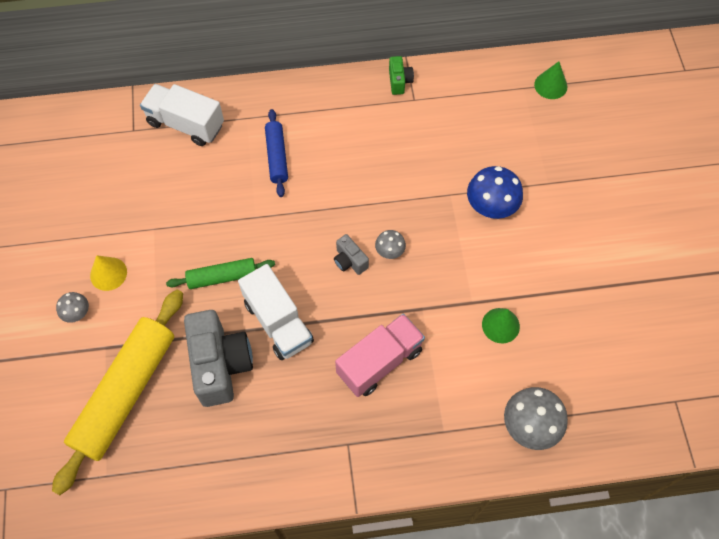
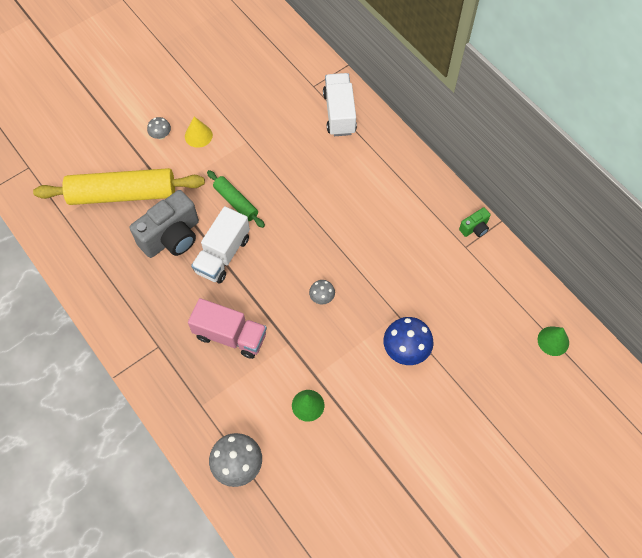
camera: 60 degrees right, 0 degrees up
(277, 156) = (351, 183): blue rolling pin -> none
(350, 261) = (297, 275): grey camera -> none

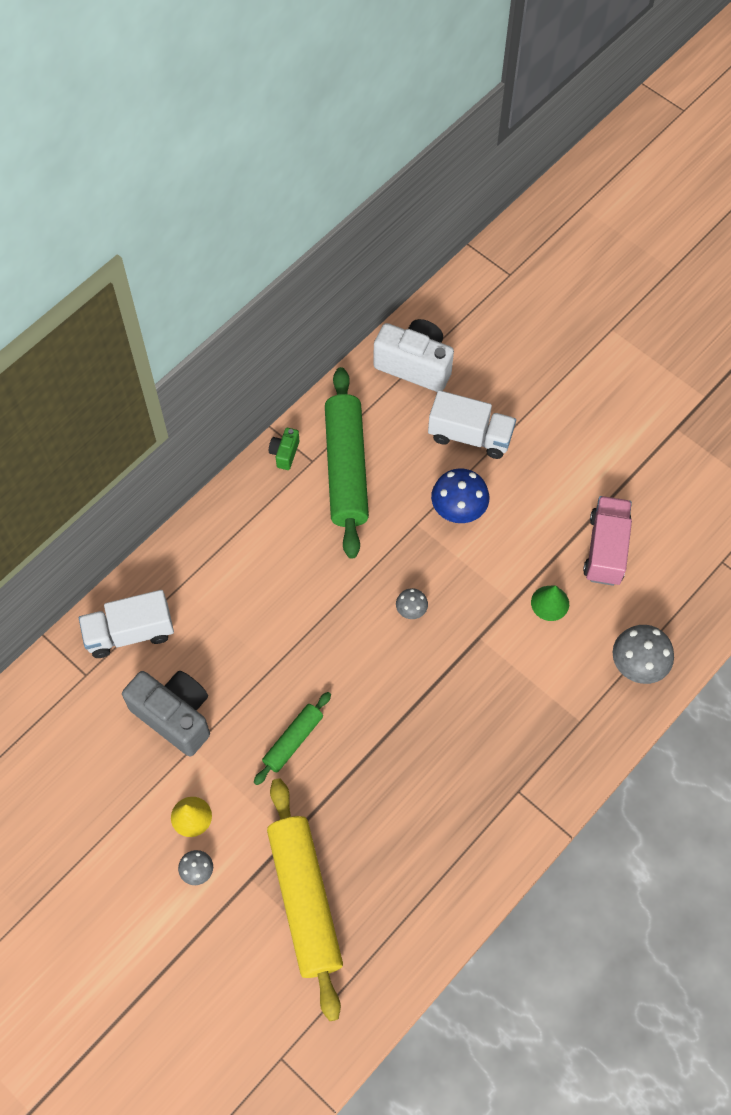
camera: 100 degrees left, 0 degrees up
(172, 237) = (361, 813): grey camera -> grey camera (175, 716)
(223, 255) = (375, 740): white truck -> white truck (470, 436)
(230, 335) = (484, 707): pink truck -> pink truck (605, 549)
(455, 270) = (346, 469): none -> green rolling pin
(474, 228) = (285, 453): green camera -> green camera turned 120 degrees counterclockwise
(553, 341) = (415, 365): green cone -> white camera

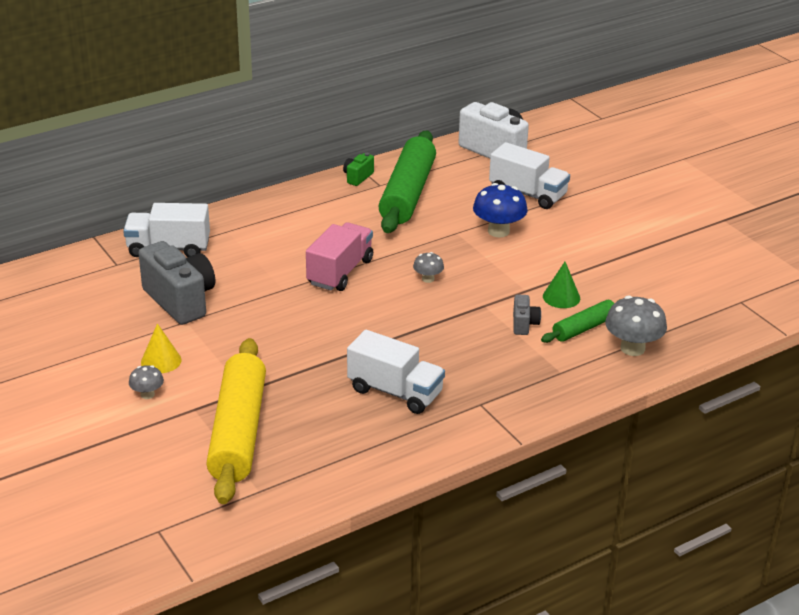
camera: 15 degrees right, 30 degrees down
(293, 740) = (279, 334): green rolling pin -> green rolling pin (584, 328)
(433, 797) = (395, 392): none -> white truck
(526, 657) = (524, 324): none -> grey camera
(605, 549) = (628, 275): pink truck -> pink truck (340, 272)

